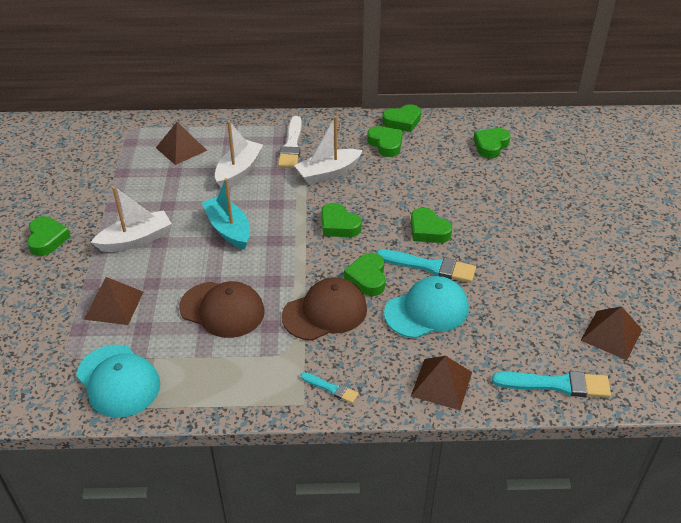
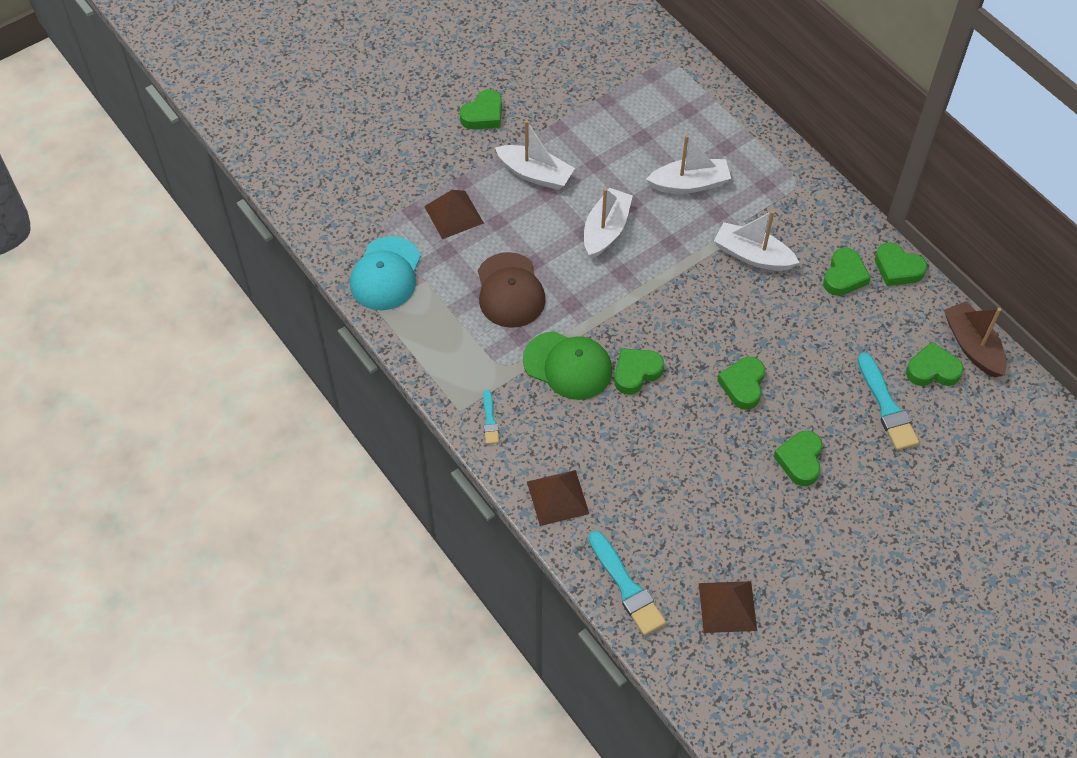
camera: 55 degrees right, 15 degrees up
(181, 149) = (678, 119): brown pyramid -> none
(229, 229) = (606, 230): turquoise boat -> white boat
(291, 145) = (766, 200): white brush -> none
(325, 312) = (568, 365): brown cap -> green cap
(338, 225) = (685, 309): green heart -> green heart (800, 460)
(427, 311) = (634, 441): turquoise cap -> none
(430, 267) = (693, 413): turquoise brush -> turquoise brush (886, 406)
(487, 123) = (972, 346): none -> brown boat

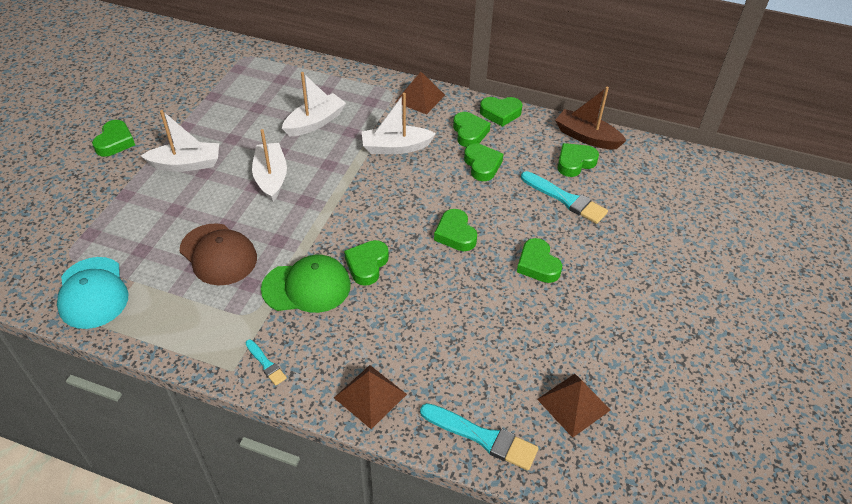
camera: 35 degrees left, 10 degrees down
(453, 214) = (131, 221): brown pyramid -> brown pyramid (420, 98)
(828, 322) = (482, 165): none -> green heart

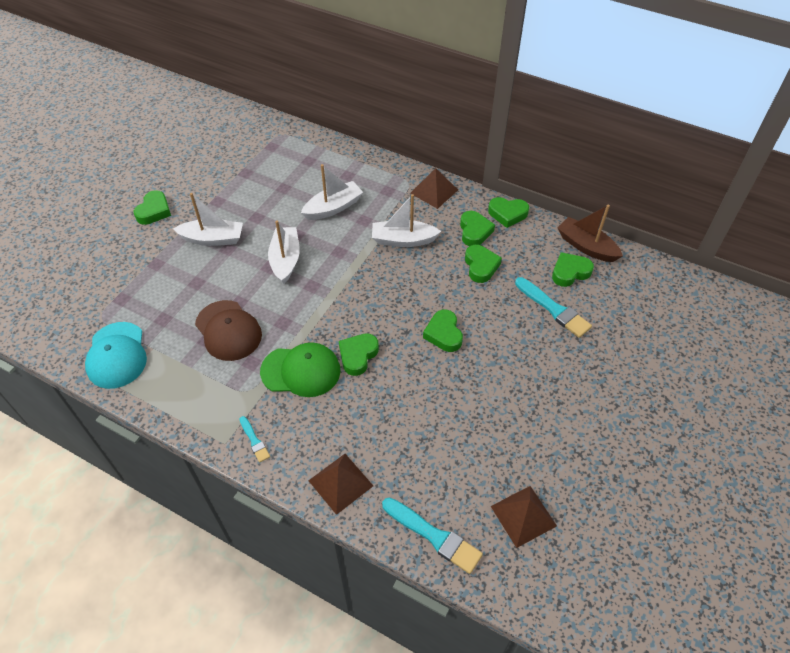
camera: 10 degrees right, 5 degrees up
(537, 265) = (515, 373): green heart -> none

